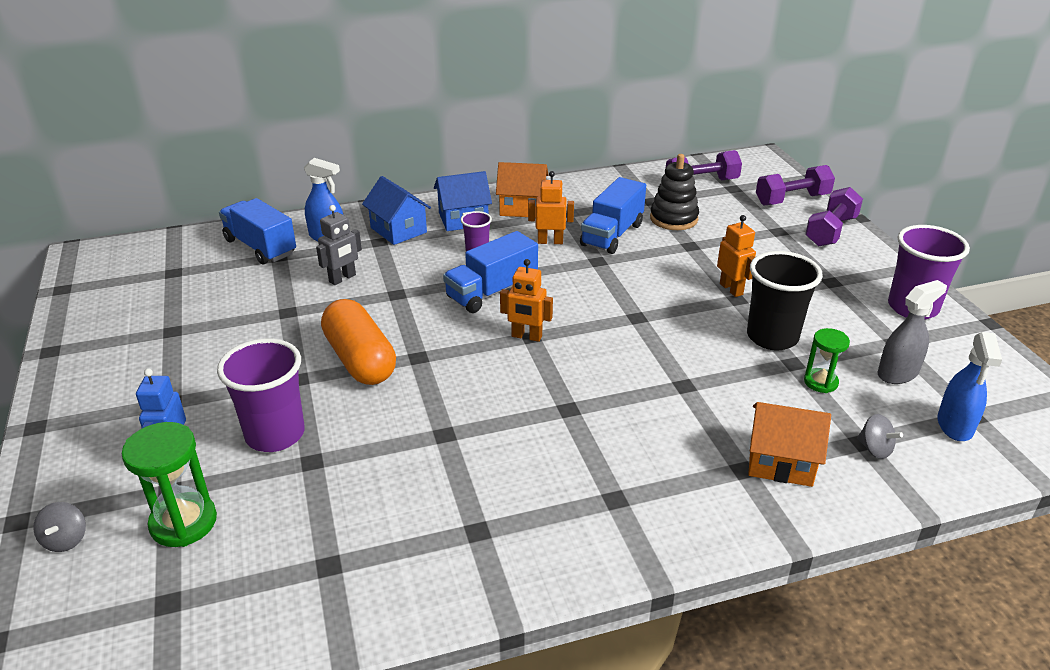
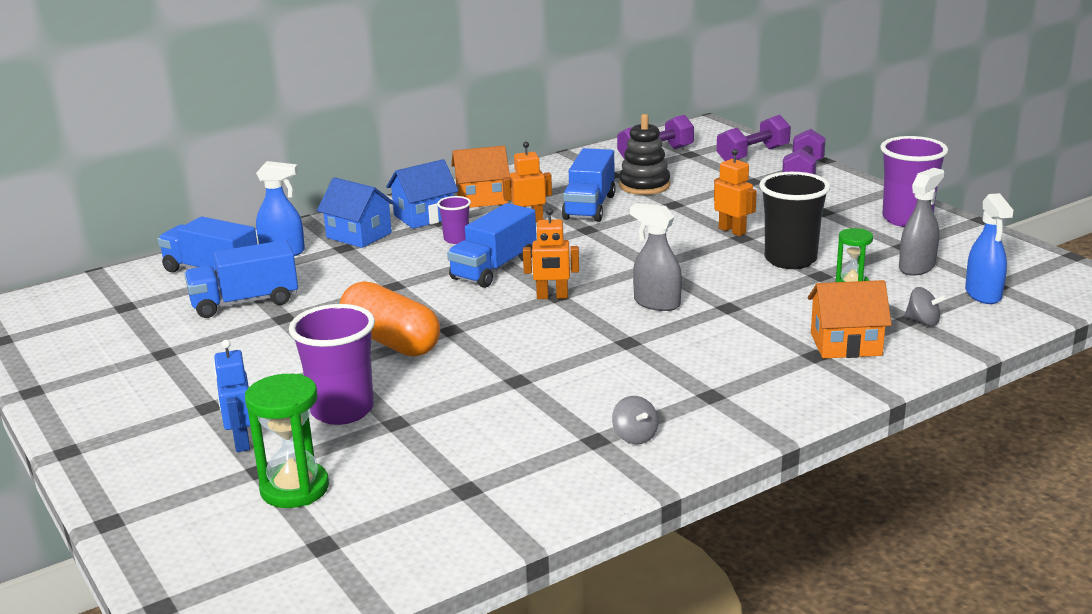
camera: 15 degrees left, 10 degrees down
(66, 540) = (177, 524): grey spinning top -> grey spinning top (635, 436)
(266, 288) = (245, 302): none -> blue truck
(342, 278) = (325, 282): grey robot -> none
(618, 365) = (656, 303): none -> grey spray bottle

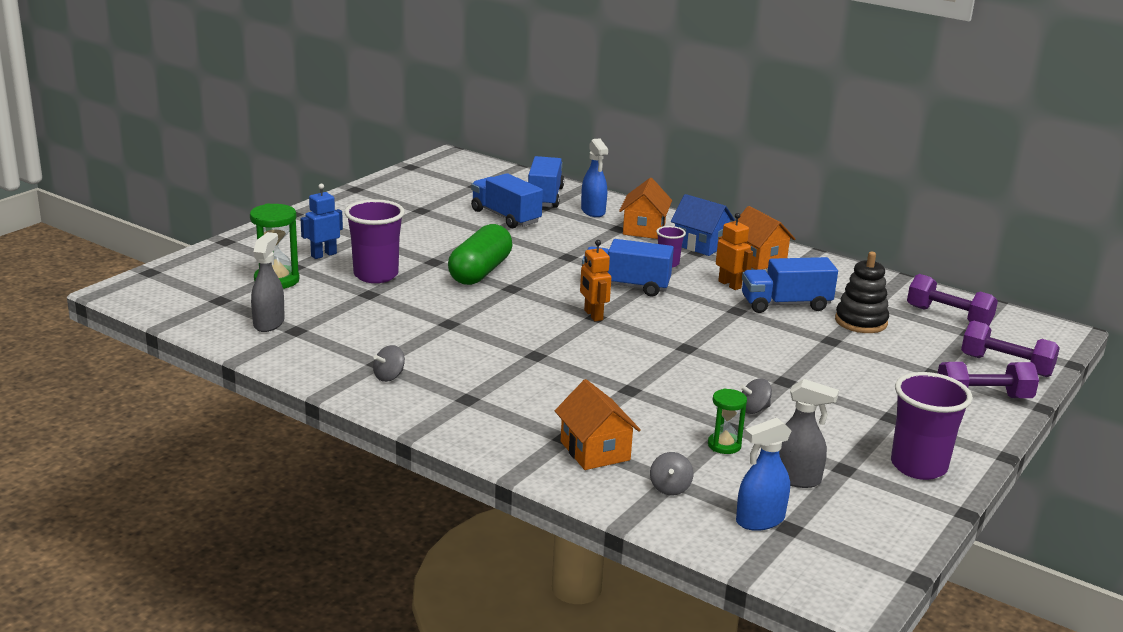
camera: 65 degrees right, 0 degrees up
(359, 235) = (644, 229): blue house -> orange house
(391, 341) = (480, 272): orange capsule -> green capsule
(656, 303) = (613, 358): grey spray bottle -> grey spray bottle (269, 323)
(732, 231) = (795, 375): orange robot -> none
(790, 260) = (754, 409): black cup -> grey spinning top

